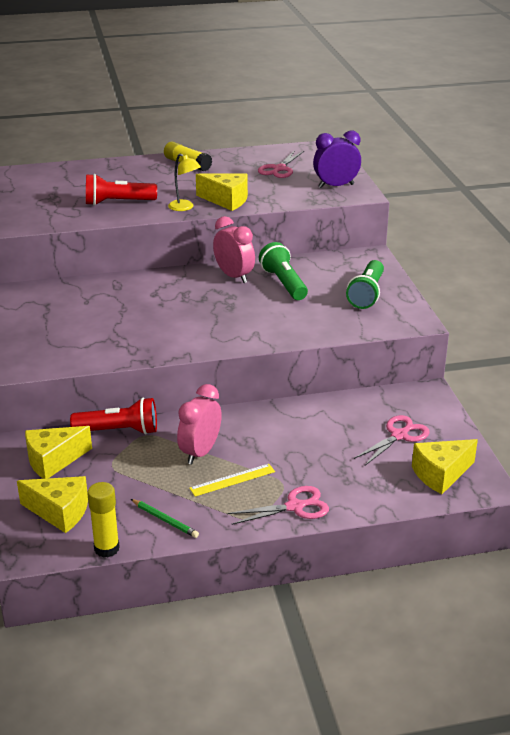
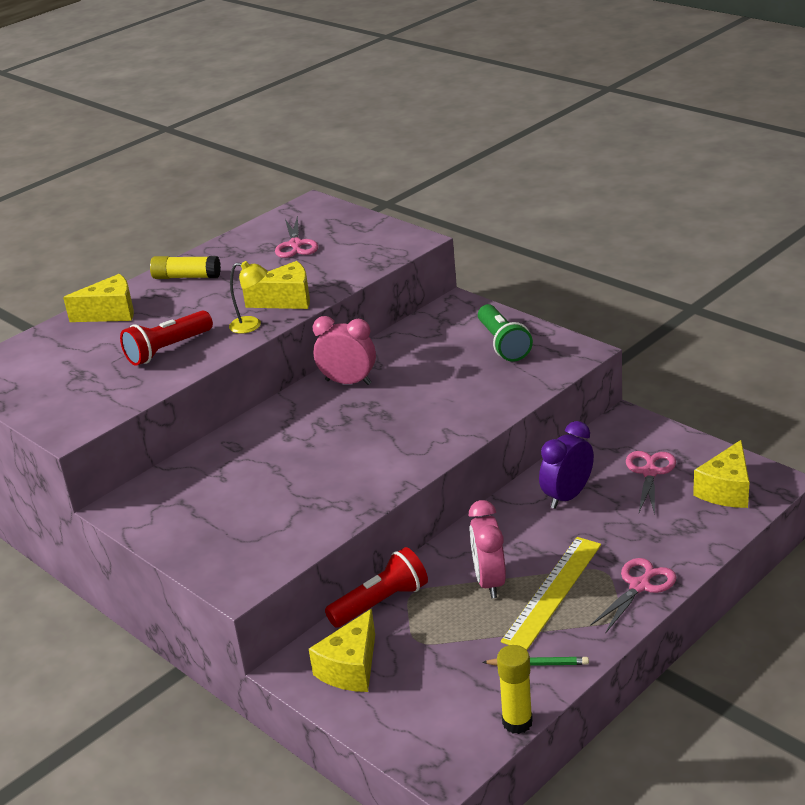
camera: 30 degrees left, 0 degrees up
(60, 512) = (425, 714): yellow cheese -> yellow cheese (111, 313)
(232, 480) = (553, 592): yellow ruler -> yellow ruler, size x1.67
(284, 283) = (408, 368): green flashlight -> none
(336, 186) = (379, 241): purple clock -> purple clock (567, 496)

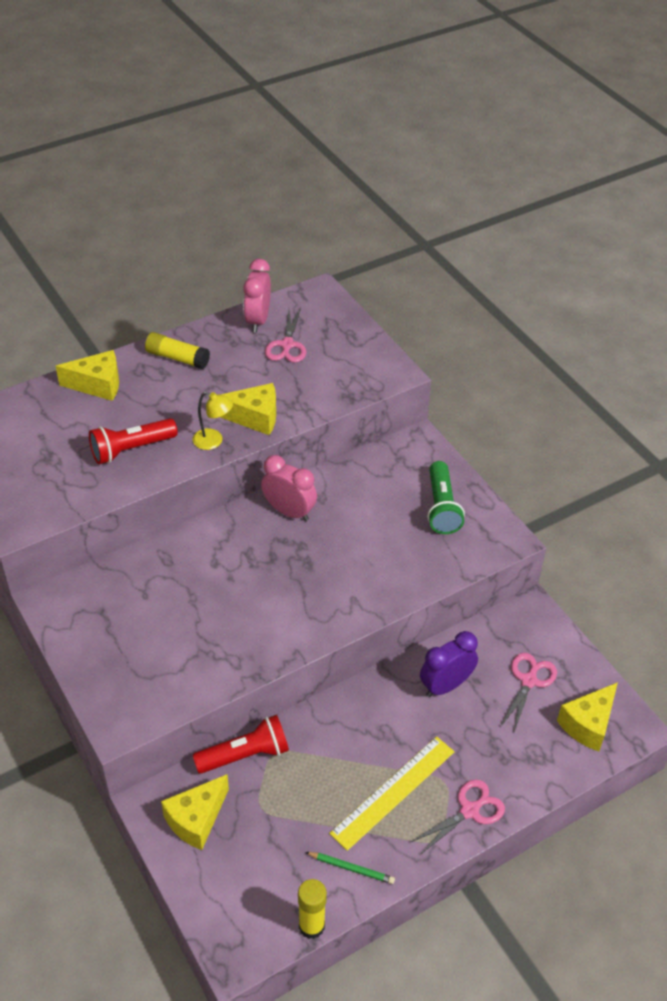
camera: 10 degrees right, 15 degrees up
(489, 582) = (344, 762): pink clock -> pink clock (258, 320)

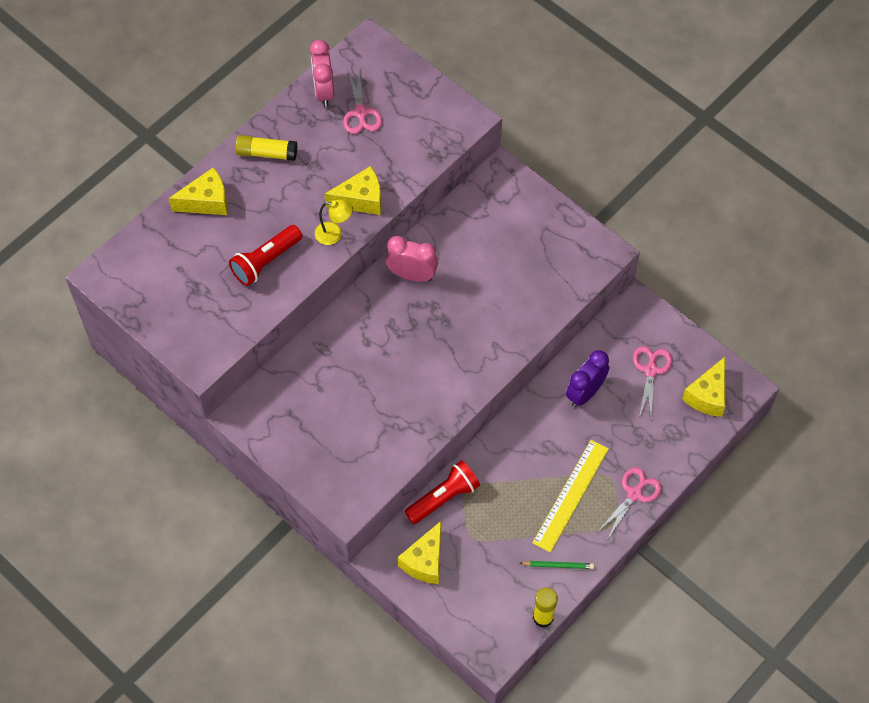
camera: 15 degrees left, 15 degrees up
(442, 507) = (541, 236): green flashlight -> none

